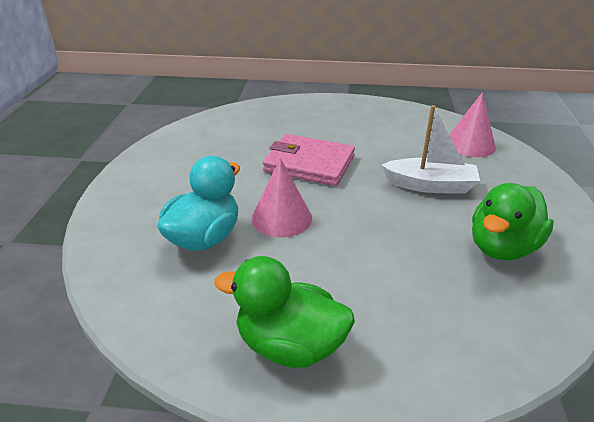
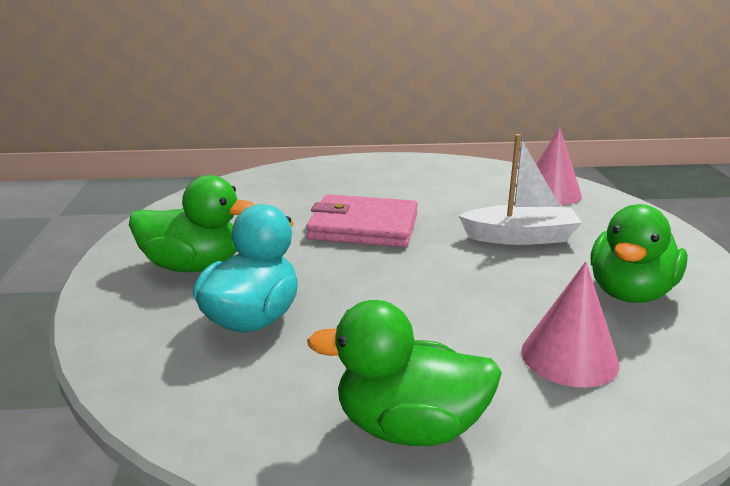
camera: 10 degrees left, 10 degrees down
(174, 188) = (193, 266): none -> green duck
(281, 218) = (348, 287): pink cone -> pink cone (569, 357)

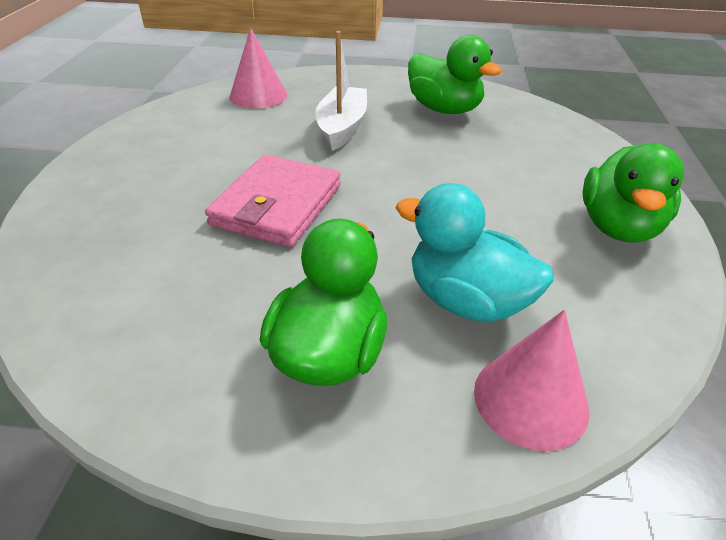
camera: 80 degrees left, 15 degrees up
(569, 357) = (526, 149): pink cone -> pink cone (530, 399)

